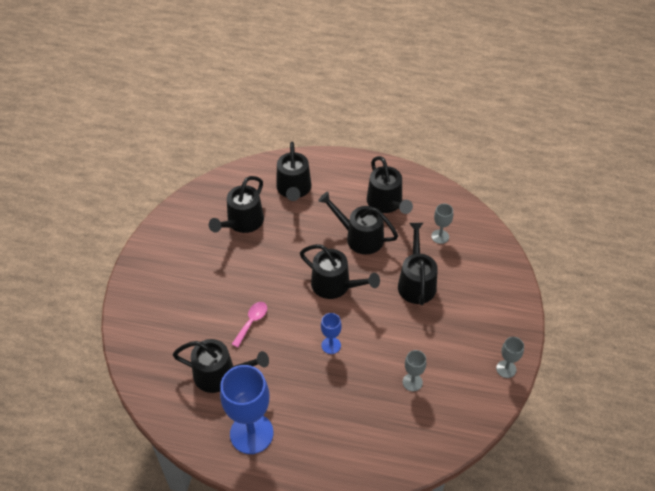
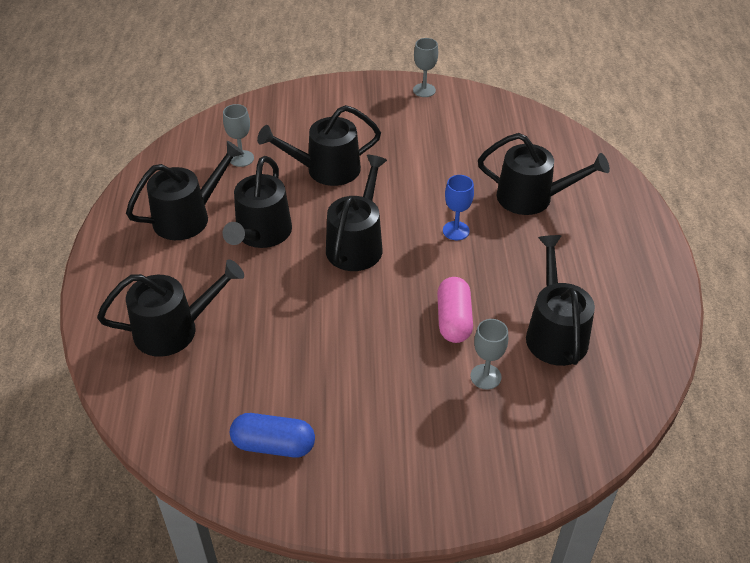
camera: 105 degrees left, 5 degrees down
(199, 221) = (273, 445): none -> blue capsule
(242, 222) = (262, 381): black watering can -> black watering can (532, 198)
(251, 433) = (619, 279): blue goblet -> none
(252, 322) = (453, 320): pink spoon -> pink capsule
(412, 382) = (475, 154): grey goblet -> grey goblet (485, 376)

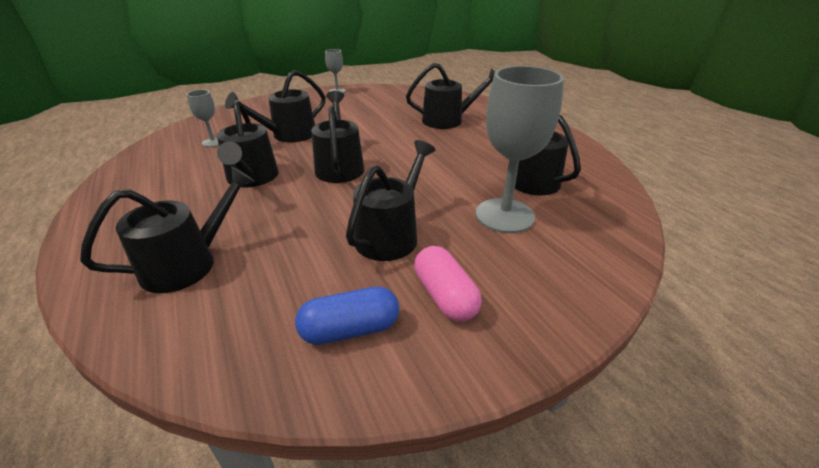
camera: 25 degrees left, 10 degrees down
(188, 217) = (175, 183): black watering can -> black watering can (391, 235)
(453, 320) = (449, 189): pink capsule -> pink capsule (445, 296)
(456, 231) = (410, 144): blue goblet -> none
(485, 376) = (504, 215): grey goblet -> grey goblet, size x2.08

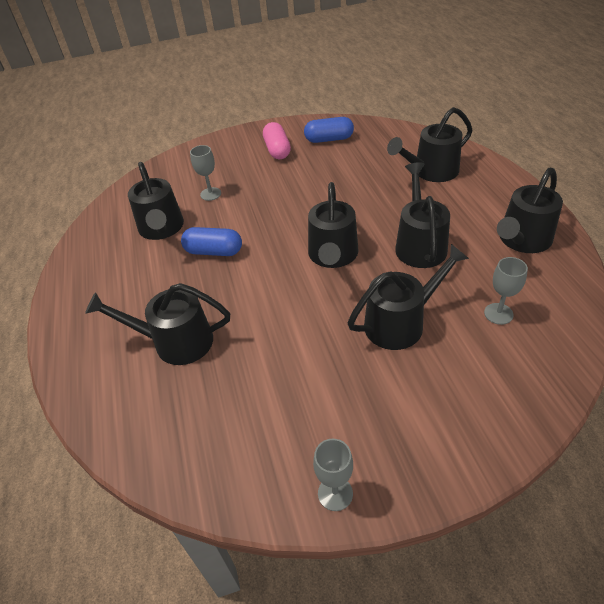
camera: 165 degrees left, 10 degrees up
(391, 235) = (298, 184): black watering can -> black watering can (522, 240)
(456, 164) = (214, 251): none -> blue capsule
(504, 215) = (210, 194): grey goblet -> grey goblet, size x0.48

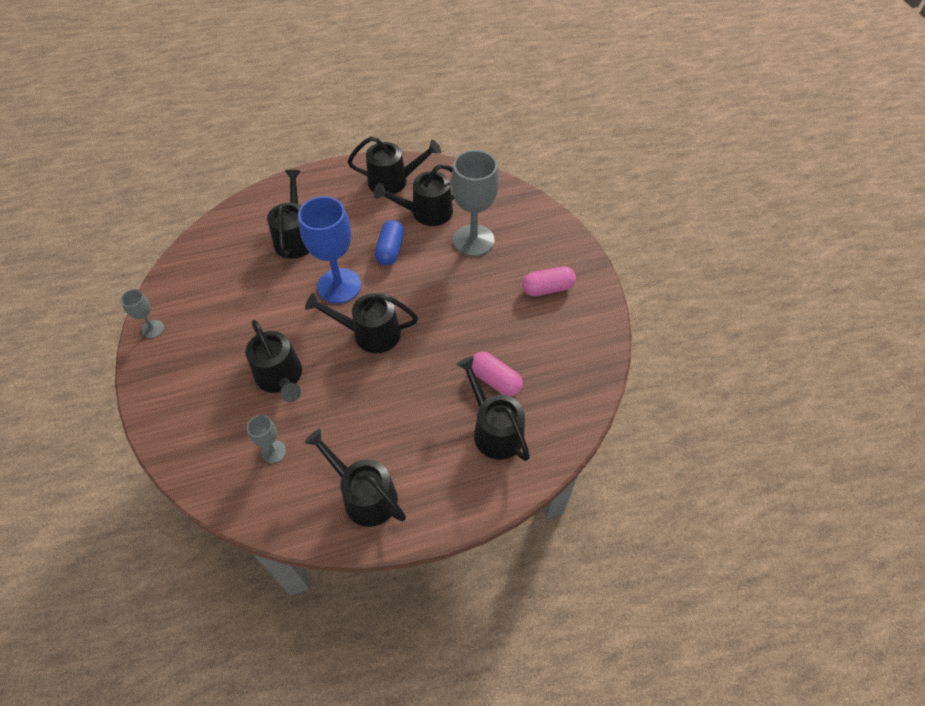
camera: 85 degrees right, 10 degrees up
(210, 194) = (473, 240): grey goblet -> grey goblet, size x2.08
(263, 288) = (339, 286): none -> blue goblet
(329, 139) = (567, 335): blue capsule -> none
(380, 173) = (495, 380): none -> pink capsule
(419, 244) = (373, 403): black watering can -> black watering can (393, 181)

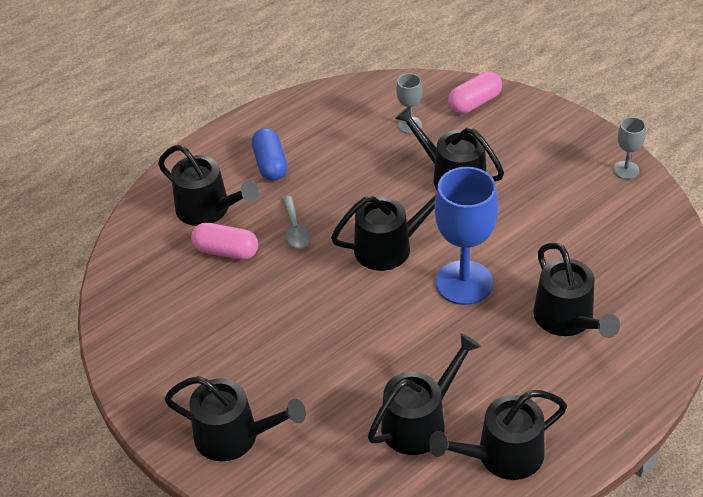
camera: 160 degrees right, 10 degrees down
(364, 495) = (305, 126): black watering can -> black watering can (234, 436)
(390, 250) = (433, 349): blue capsule -> blue capsule (270, 164)
(432, 378) = (295, 229): none -> grey spoon
(473, 240) = (330, 404): grey goblet -> none
(547, 288) = (202, 373): pink capsule -> pink capsule (474, 103)

